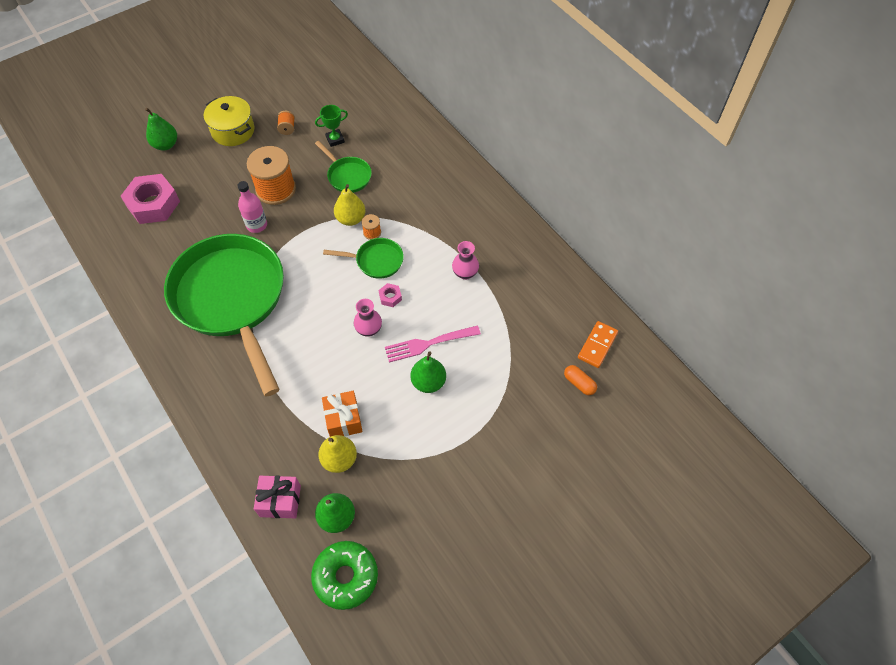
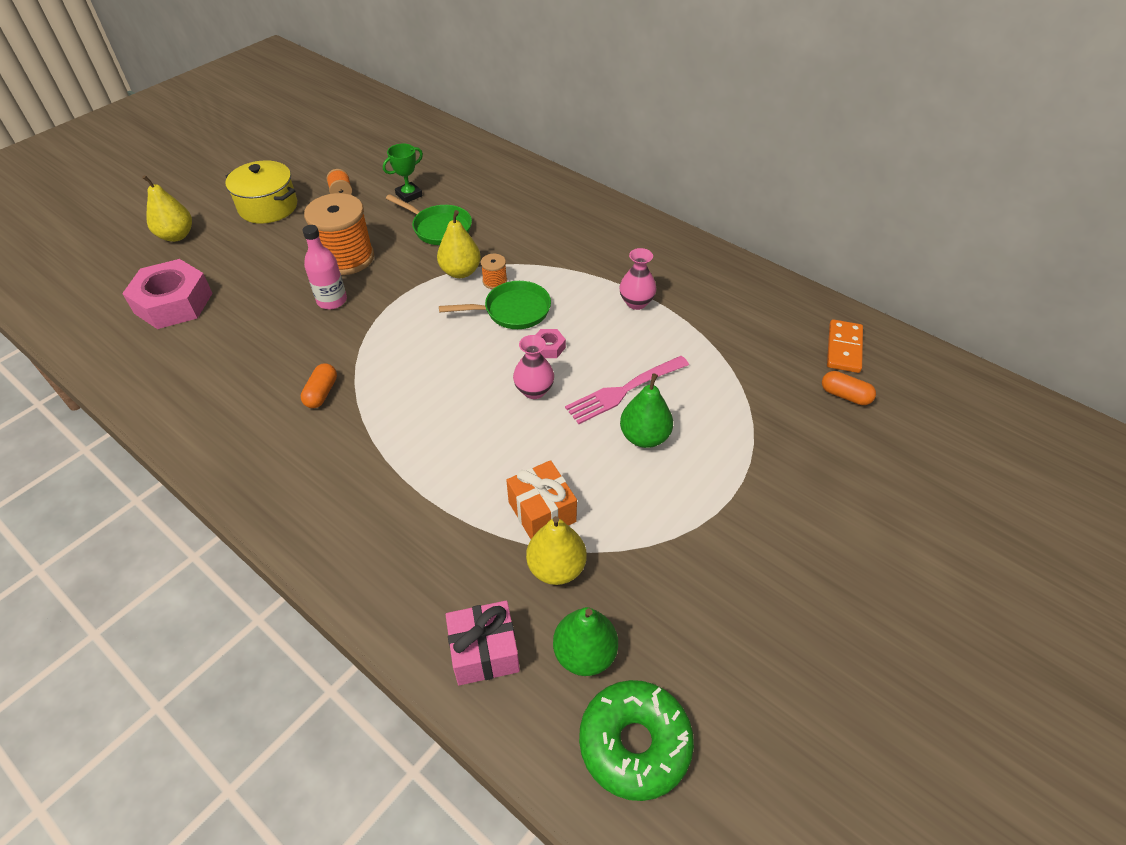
camera: 15 degrees left, 10 degrees down
(166, 145) = (176, 236): green pear -> yellow pear
(232, 299) = (322, 393): green pan -> orange capsule

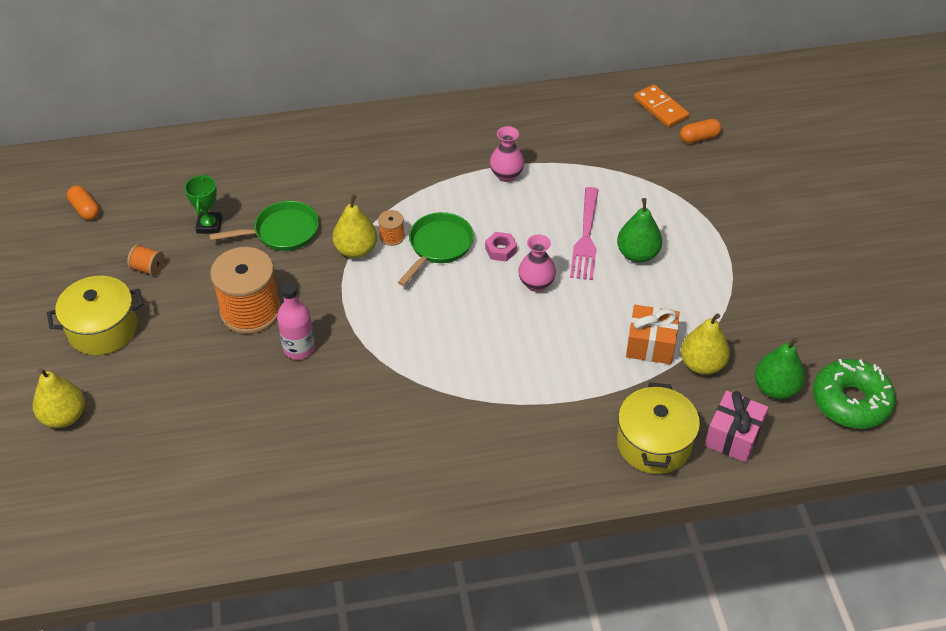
camera: 50 degrees left, 0 degrees up
(173, 303) = (173, 459): pink nut -> none
(322, 393) = (408, 408): orange capsule -> orange capsule (85, 209)
(419, 587) = (654, 443): none -> yellow pot

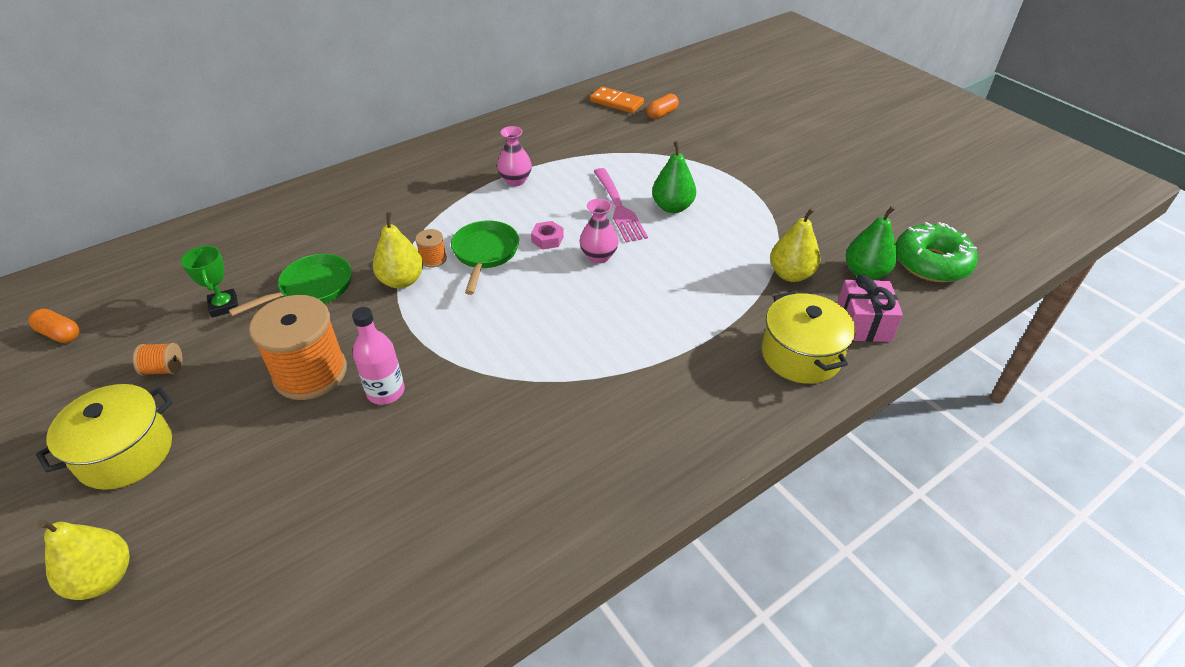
camera: 25 degrees left, 5 degrees down
(650, 345) = (735, 273): orange gift -> none

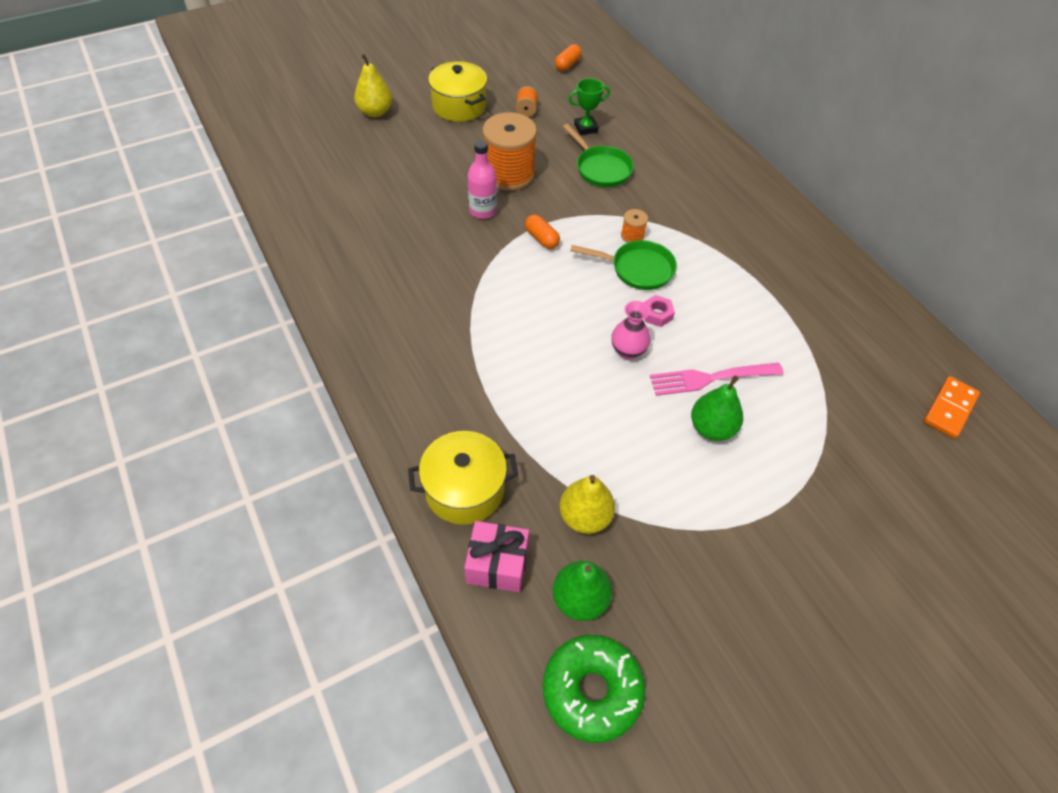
camera: 95 degrees right, 10 degrees up
(402, 281) = (604, 217): yellow pear -> none
(515, 181) = (757, 297): pink vase -> none
(662, 114) = (928, 456): orange capsule -> orange capsule (541, 238)

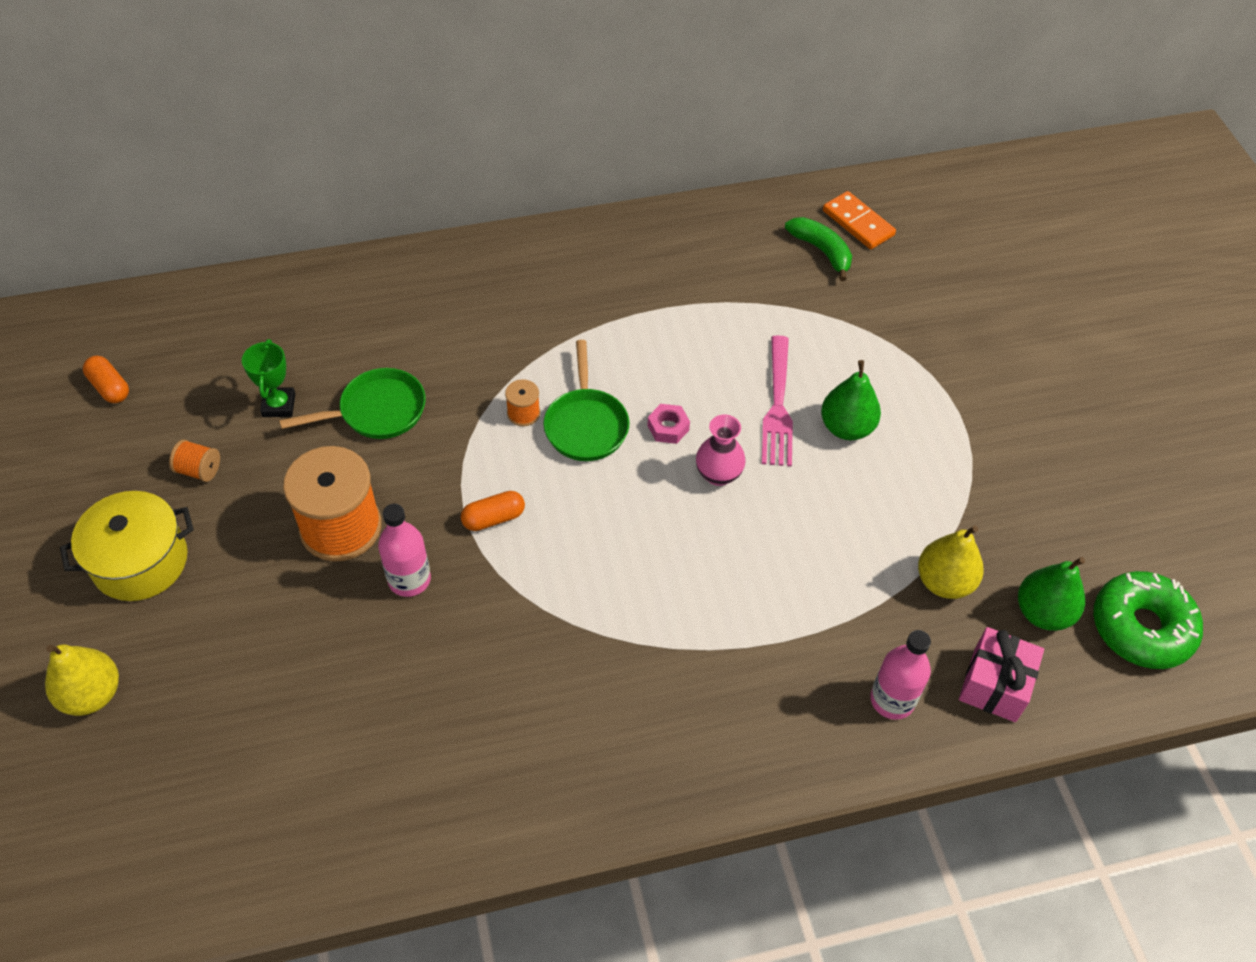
camera: 75 degrees left, 0 degrees up
(464, 489) = (892, 700): yellow pot -> pink bottle
(638, 269) = (586, 425): green pan -> green pan turned 150 degrees clockwise
(897, 386) = (821, 251): none -> green banana

